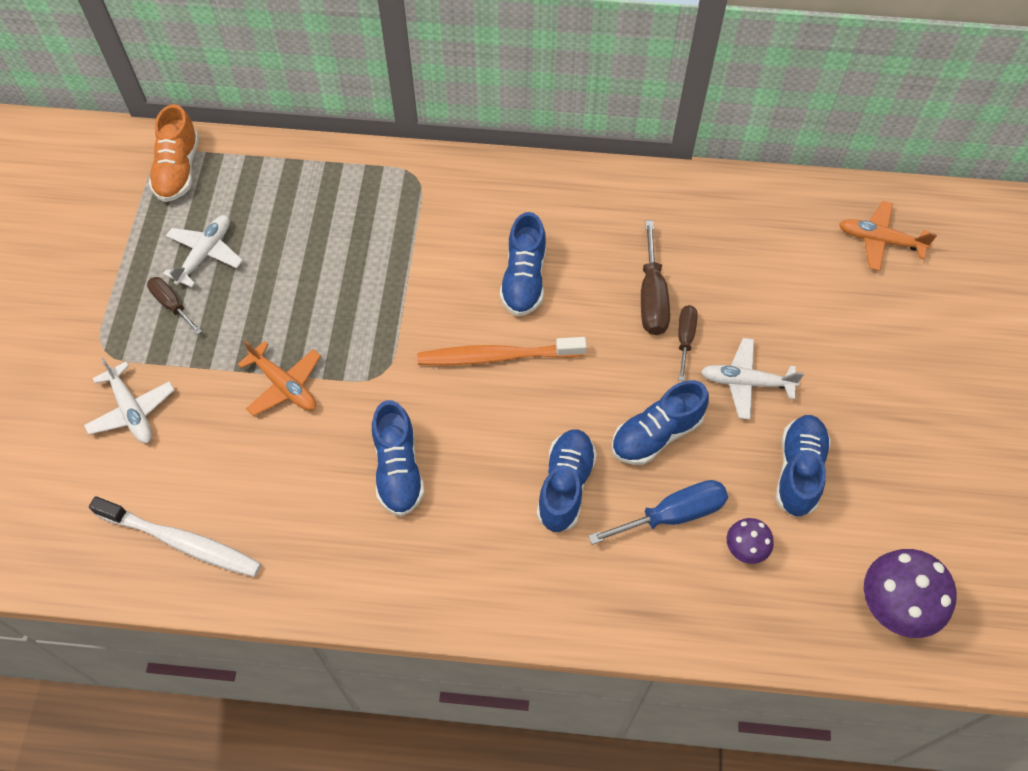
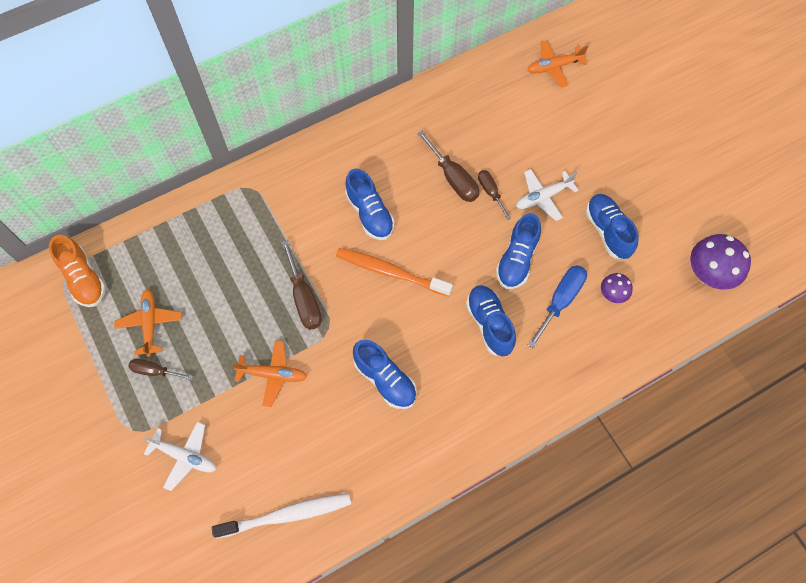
camera: 35 degrees left, 5 degrees up
(205, 254) = (150, 323): white plane -> orange plane
(380, 326) = (304, 298): none -> brown screwdriver
(497, 356) = (390, 272): orange toothbrush -> orange toothbrush turned 60 degrees clockwise

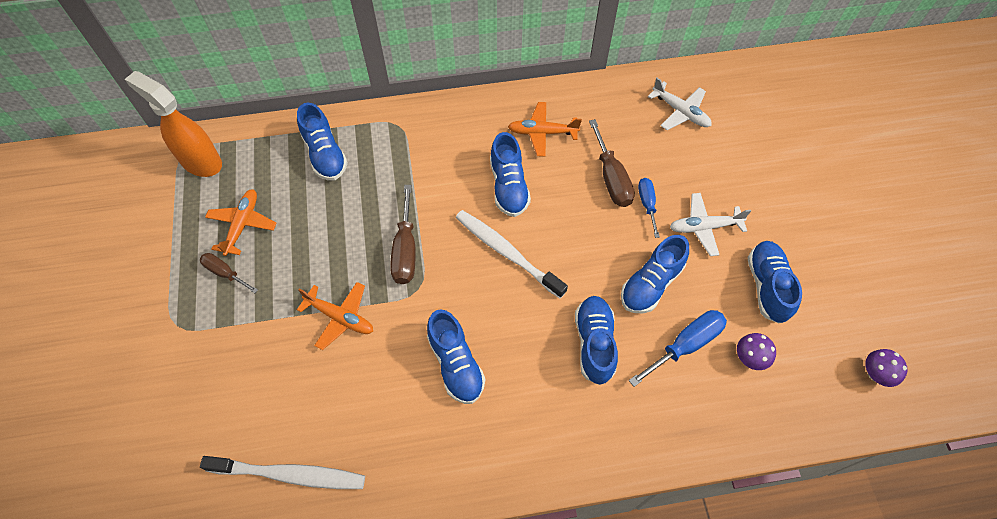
camera: 20 degrees right, 5 degrees down
(84, 279) = (200, 161): orange shoe -> orange spray bottle
(185, 456) = (214, 371): white plane -> white plane (680, 112)
(196, 236) = (325, 154): none -> blue shoe
(390, 272) = (507, 252): orange toothbrush -> white toothbrush
(490, 192) = (647, 204): brown screwdriver -> blue screwdriver
(554, 67) = (763, 99): orange plane -> orange plane (542, 133)
(708, 274) = (875, 374): purple mushroom -> purple mushroom, size x0.54

